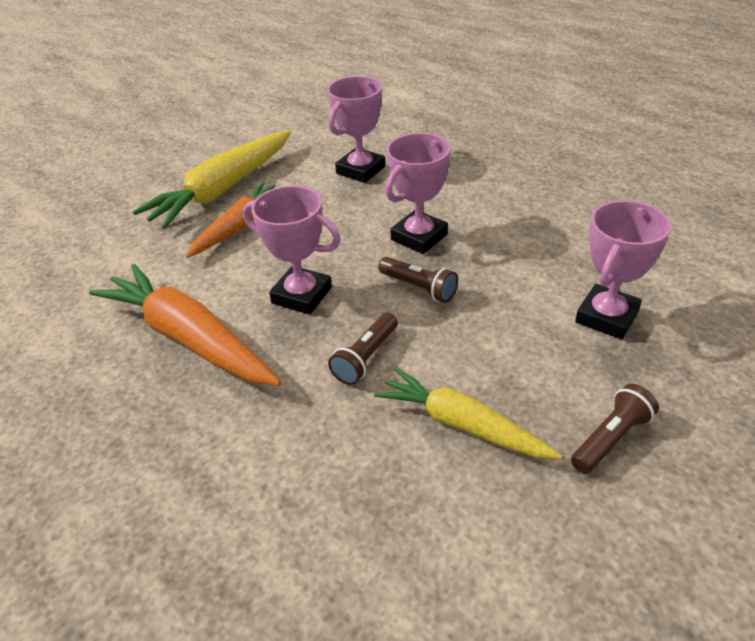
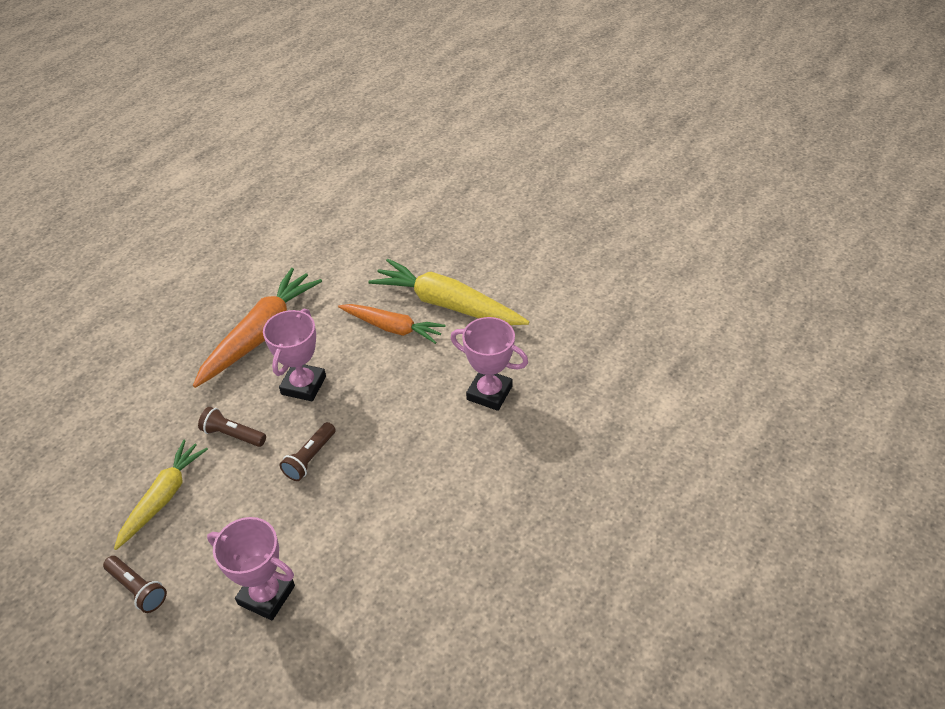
camera: 80 degrees right, 5 degrees up
(419, 237) = (380, 451): pink trophy -> none

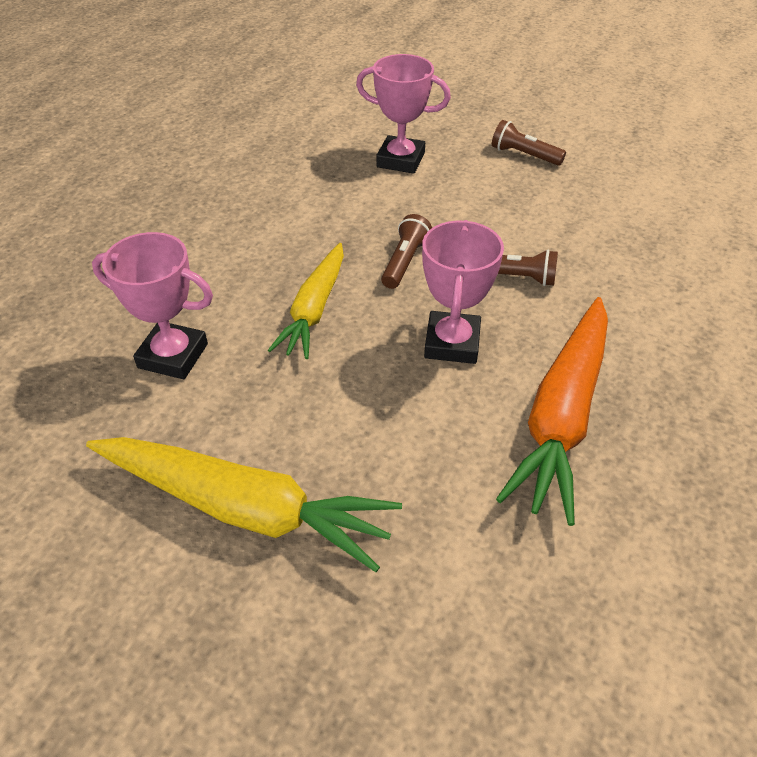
camera: 170 degrees right, 0 degrees up
(163, 497) = (553, 215): yellow carrot -> yellow carrot (314, 309)
(392, 328) = (339, 448): orange carrot -> none

